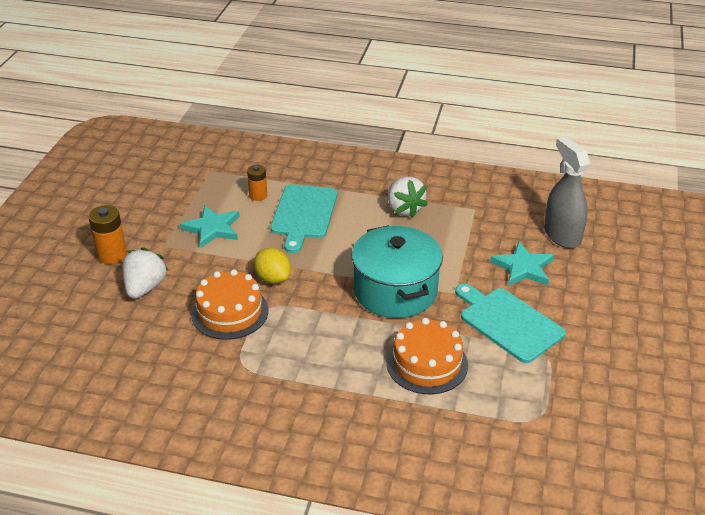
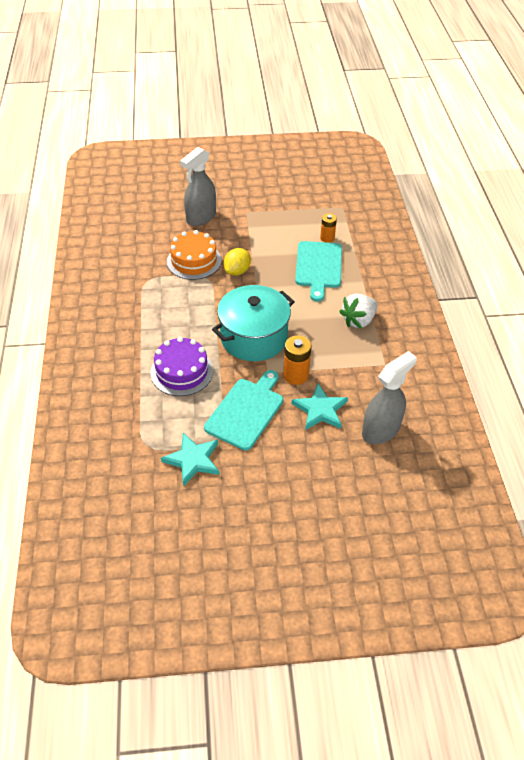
camera: 70 degrees right, 10 degrees up
(112, 255) = (226, 193): orange battery -> orange battery (296, 375)
(145, 287) = (201, 217): white strawberry -> grey spray bottle
(212, 229) = (276, 228): turquoise star -> turquoise star (193, 460)
(303, 214) = (318, 267): turquoise cutting board -> turquoise cutting board turned 75 degrees counterclockwise
(427, 363) = (182, 371): orange cake -> purple cake

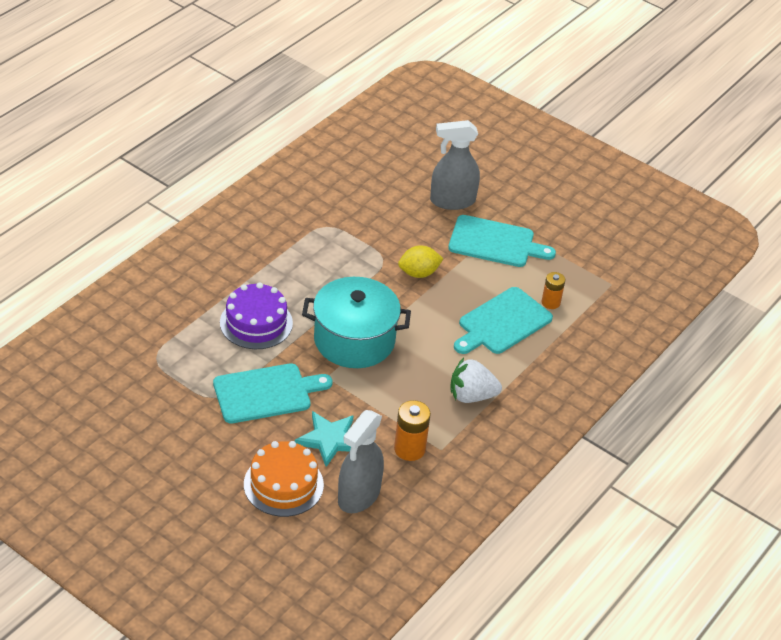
camera: 40 degrees right, 5 degrees down
(193, 460) = (176, 396): turquoise star -> none
(194, 261) = (391, 237): orange cake -> orange cake (283, 484)
(255, 225) = (495, 242): none -> turquoise cutting board
(296, 375) = (347, 397): orange battery -> orange battery (409, 449)
(381, 430) = (358, 495): grey spray bottle -> grey spray bottle turned 120 degrees clockwise

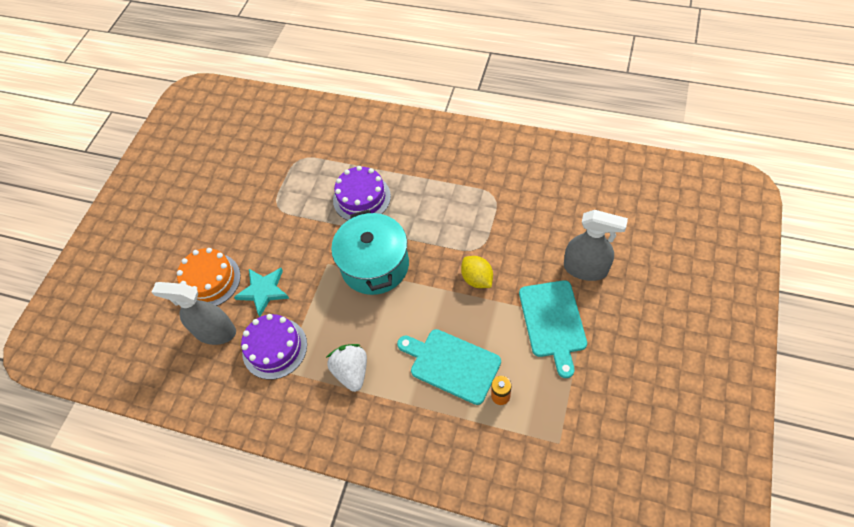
camera: 80 degrees right, 15 degrees up
(266, 393) = (293, 233): turquoise cutting board -> none
(409, 449) = (274, 348): orange battery -> purple cake
(452, 201) = (585, 269): grey spray bottle -> grey spray bottle turned 135 degrees clockwise

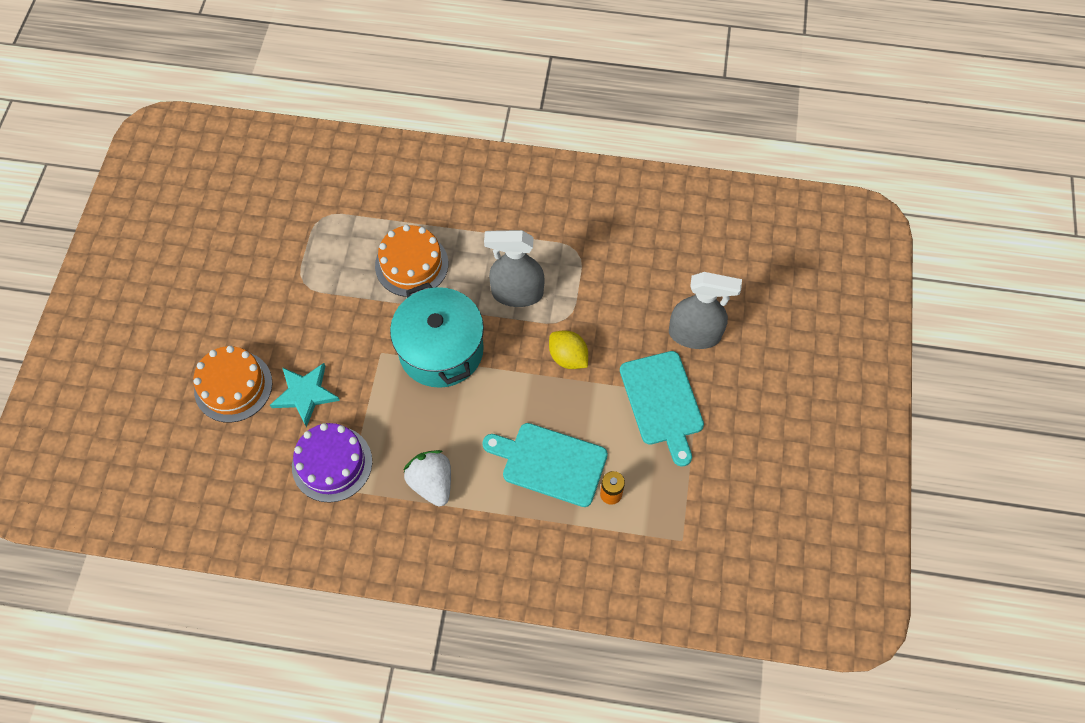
camera: 15 degrees left, 5 degrees up
(215, 332) = (252, 451): grey spray bottle -> grey spray bottle (517, 293)
(361, 198) = (411, 264): purple cake -> orange cake

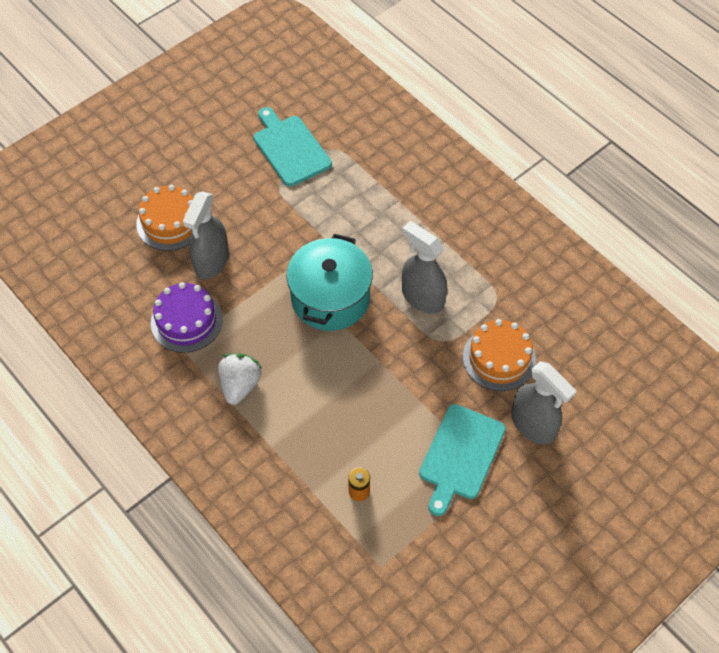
camera: 40 degrees right, 5 degrees down
(305, 394) = (211, 261): turquoise star -> grey spray bottle
(411, 264) = (364, 223): orange cake -> orange cake (499, 358)
(550, 463) = (335, 435): turquoise cutting board -> turquoise cutting board (290, 149)
(568, 357) = (418, 370): yellow lemon -> none

